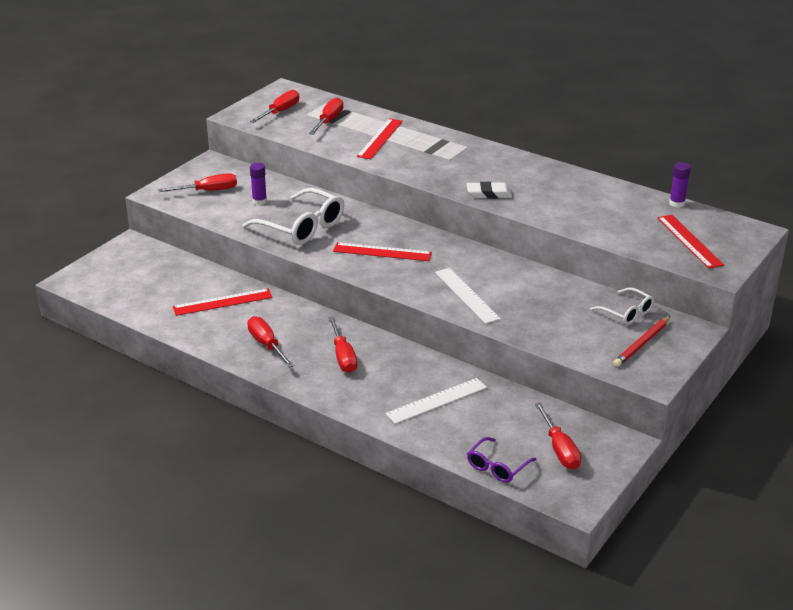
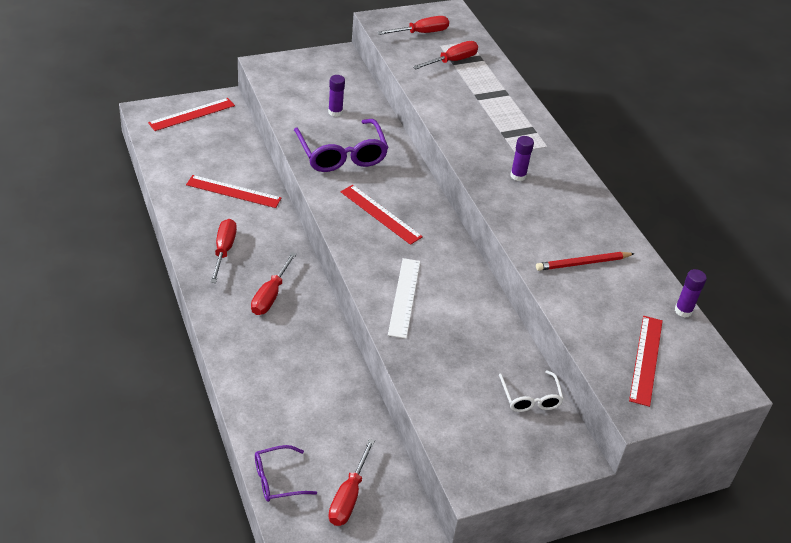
camera: 30 degrees right, 10 degrees up
(208, 191) = (306, 82): red screwdriver -> none
(302, 227) = (342, 155): white glasses -> purple glasses
(380, 138) = (476, 100): red ruler -> red ruler (192, 114)
(436, 401) = (298, 383): white ruler -> none
(471, 173) = (518, 176): none -> purple glue stick
(489, 194) = (508, 206): white eraser -> none
(642, 343) = (507, 439): red pencil -> red pencil (583, 263)

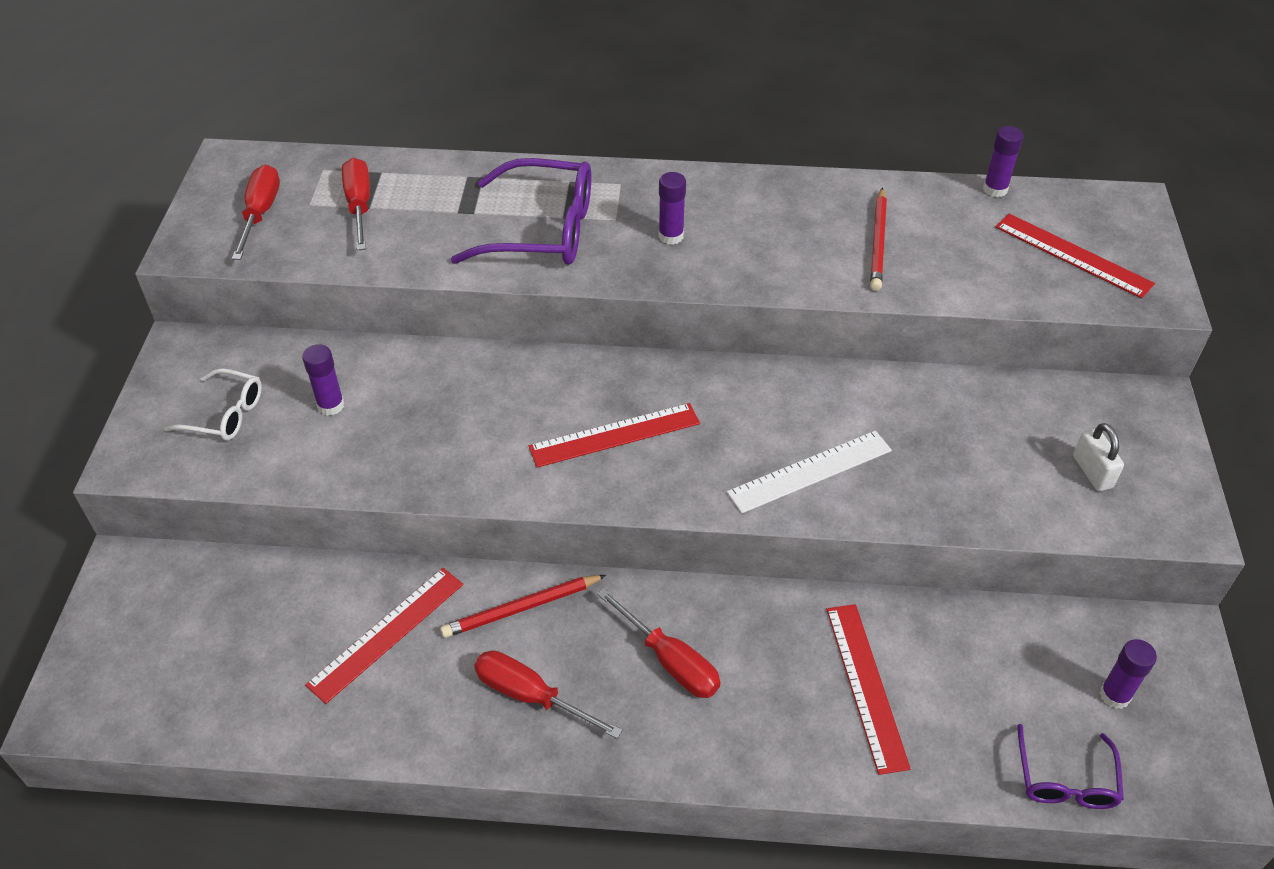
camera: 60 degrees left, 5 degrees up
(192, 114) = (128, 633): red ruler -> red ruler (866, 685)
(273, 232) = (521, 608): none -> red pencil
(342, 155) = (446, 434): purple glasses -> purple glasses (542, 230)
(348, 497) = (1114, 695): red screwdriver -> purple glue stick
(404, 297) = (810, 471): white ruler -> white ruler turned 60 degrees counterclockwise
(487, 429) = (1092, 472): none -> white padlock
(530, 398) = (1047, 406): white glasses -> white glasses (226, 414)

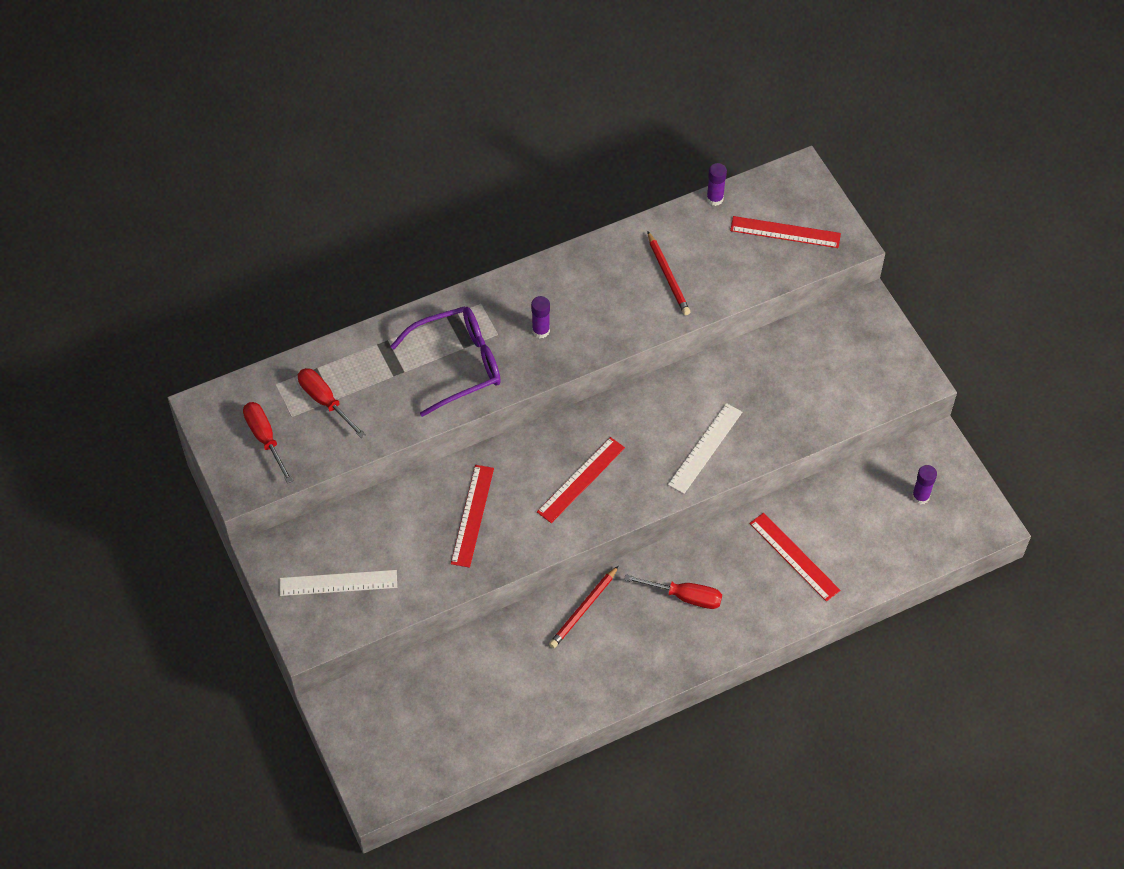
camera: 30 degrees left, 10 degrees up
(226, 414) = (338, 583): white glasses -> white ruler
(331, 405) = (397, 545): purple glue stick -> none
(387, 633) = (519, 662): red ruler -> red ruler (472, 515)
(530, 696) = (624, 654): red screwdriver -> none
(1065, 780) = (917, 556): purple glasses -> none
(1092, 472) = (856, 372): white padlock -> none

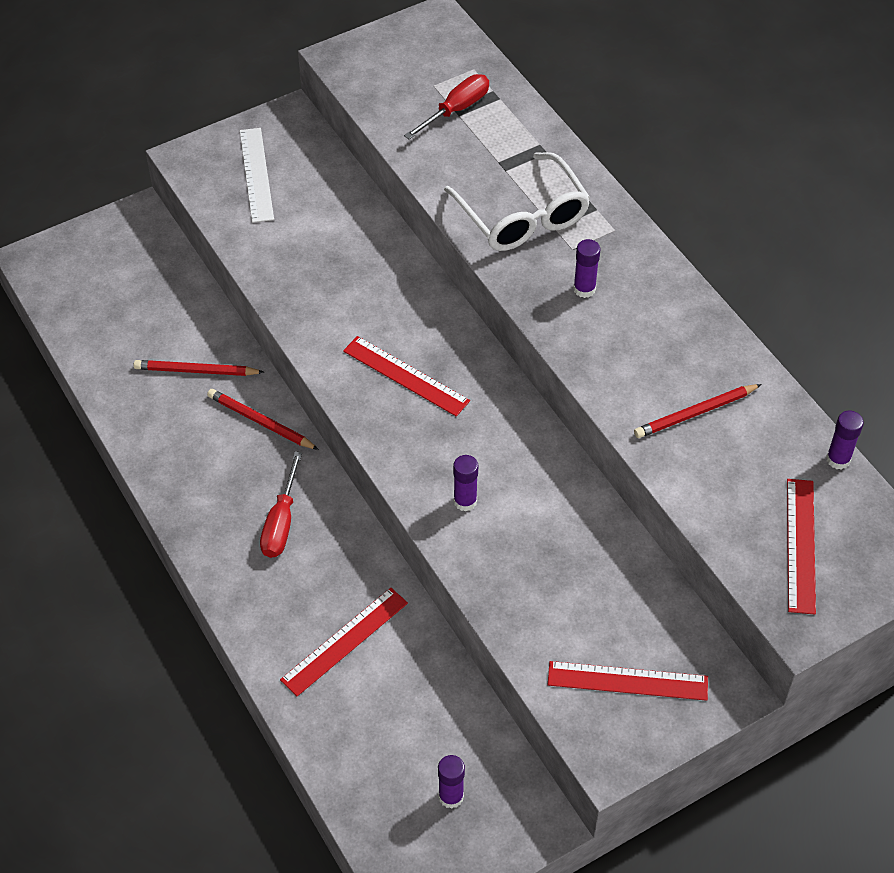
camera: 85 degrees right, 5 degrees down
(265, 438) = (402, 68): red screwdriver -> none
(458, 364) = (522, 216): purple glasses -> white glasses
(472, 515) = (348, 279): red ruler -> red ruler (627, 681)
(524, 658) = (196, 371): none -> red pencil
(705, 448) = (465, 501): white ruler -> purple glue stick

